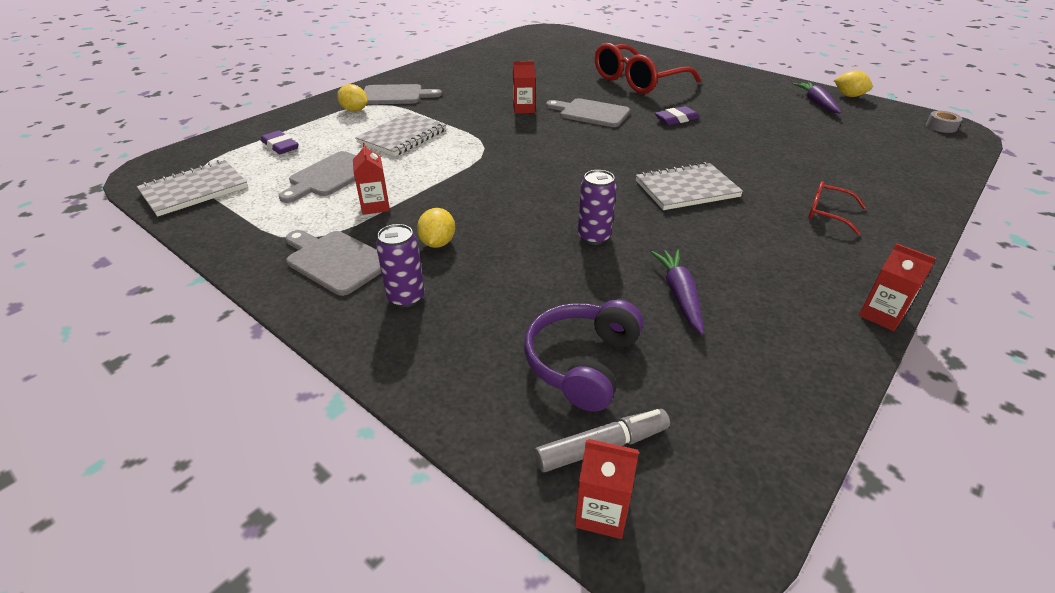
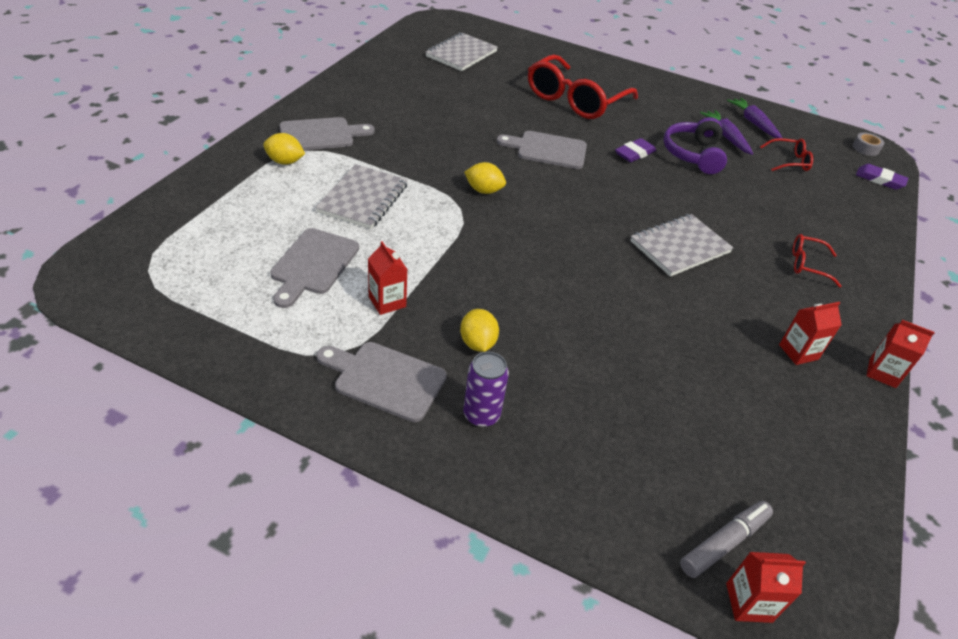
camera: 20 degrees left, 5 degrees up
(194, 190) = (163, 301): grey notebook -> grey notebook (461, 54)
(280, 146) = (227, 224): purple eraser -> purple eraser (879, 179)
(523, 109) = (475, 148): red carton -> red carton (798, 352)
(582, 363) = (673, 462): purple headphones -> purple headphones (693, 155)
(594, 237) = (621, 317): purple can -> none
(679, 295) = (722, 375): purple carrot -> purple carrot (725, 137)
(844, 132) = (789, 161): none -> red glasses
(849, 96) = (778, 111): yellow lemon -> yellow lemon (484, 190)

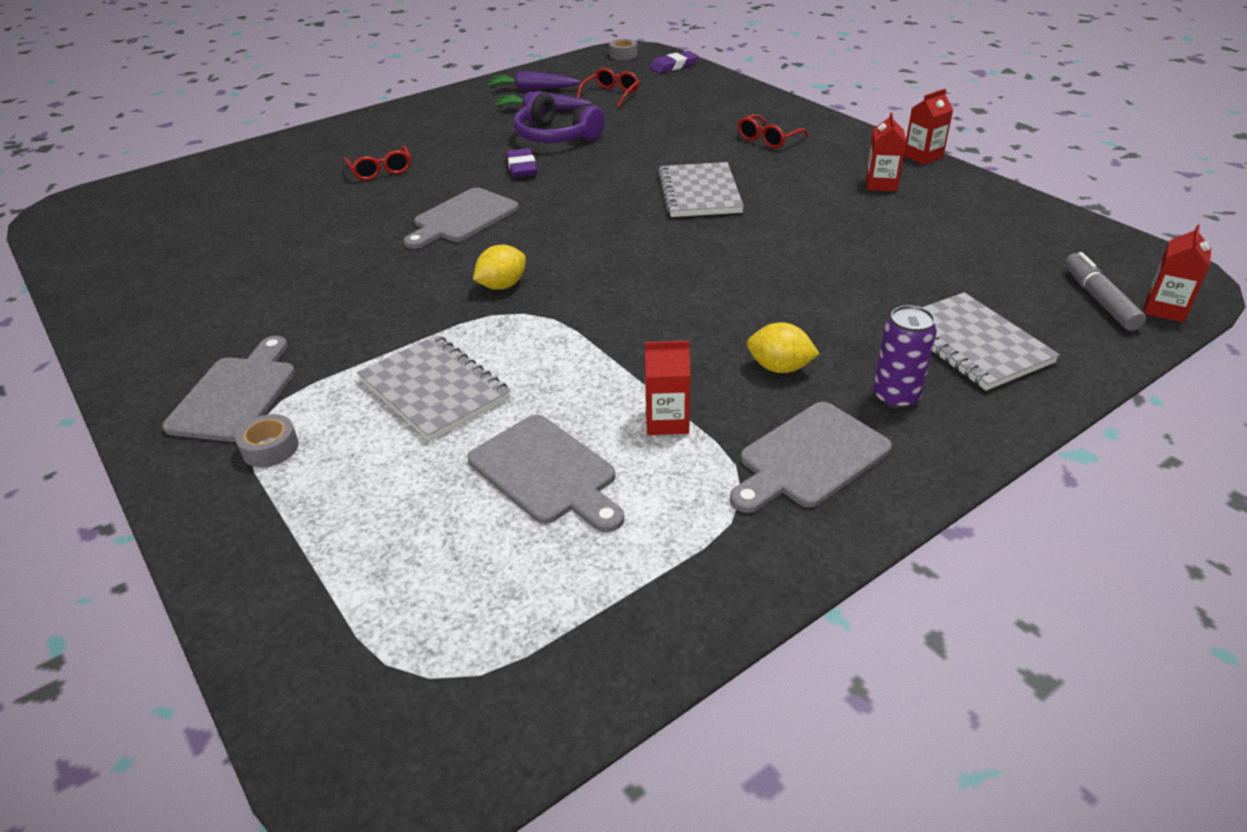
camera: 55 degrees left, 5 degrees down
(285, 162) = (270, 448): yellow lemon -> grey tape
(461, 54) = (177, 218): grey notebook -> grey notebook (972, 344)
(574, 100) = (381, 171): red glasses -> red glasses, size x0.46

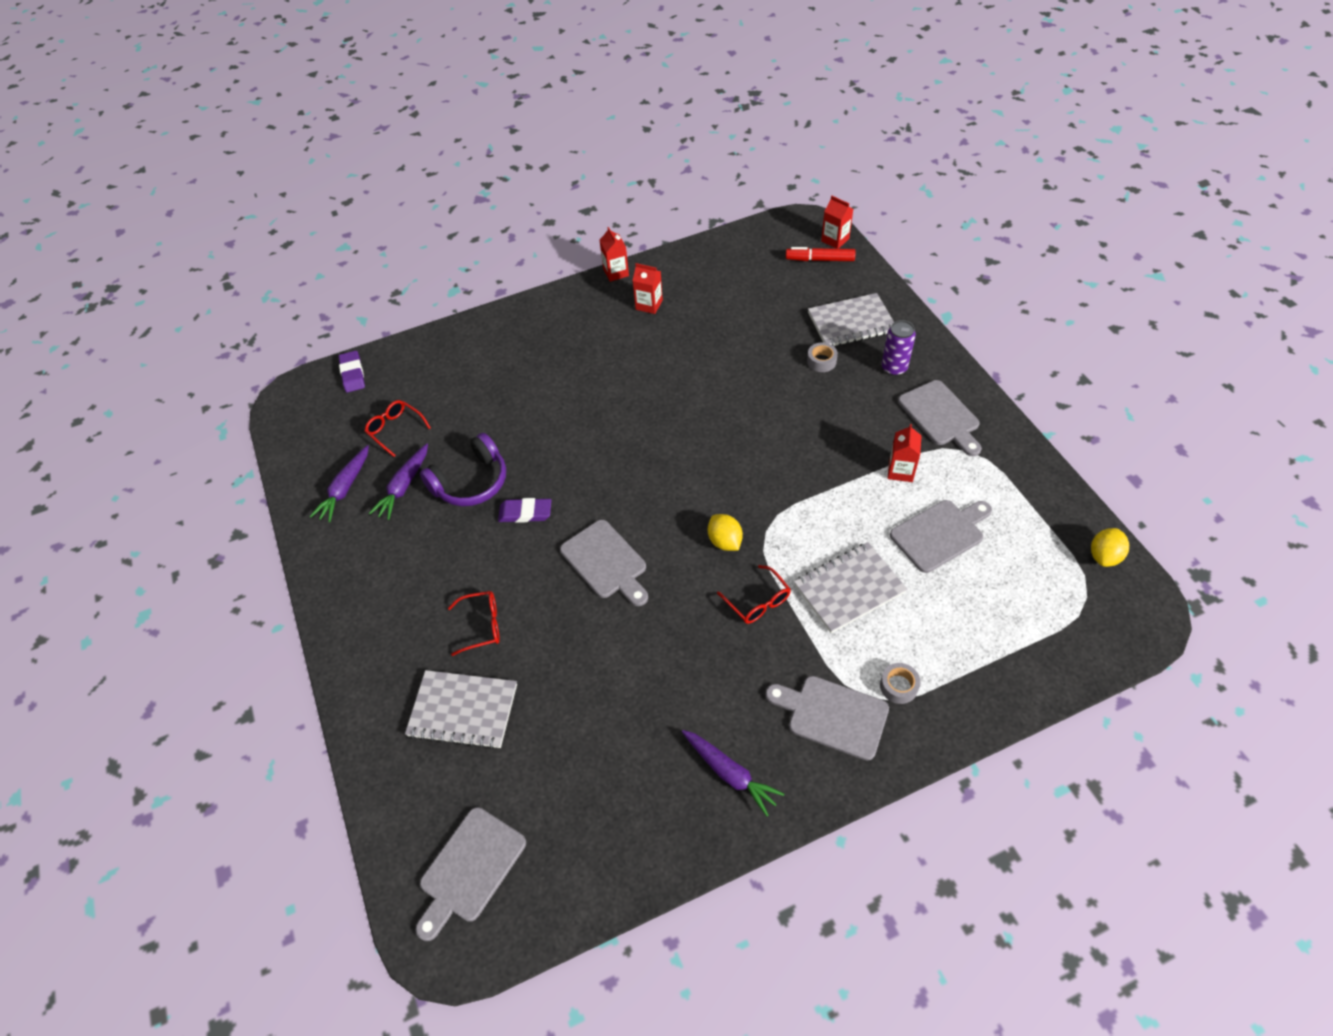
camera: 75 degrees left, 15 degrees up
(126, 209) = (469, 869): none -> grey cutting board
(178, 329) = (730, 773): none -> purple carrot
(623, 55) = (298, 406): grey tape -> grey tape (821, 361)
(699, 193) = (622, 404): grey notebook -> grey notebook (463, 710)
(768, 139) = (547, 345): red glasses -> red glasses (758, 602)
(779, 368) = (858, 409): yellow lemon -> yellow lemon (1104, 556)
(1099, 300) = (820, 260): grey marker -> red marker

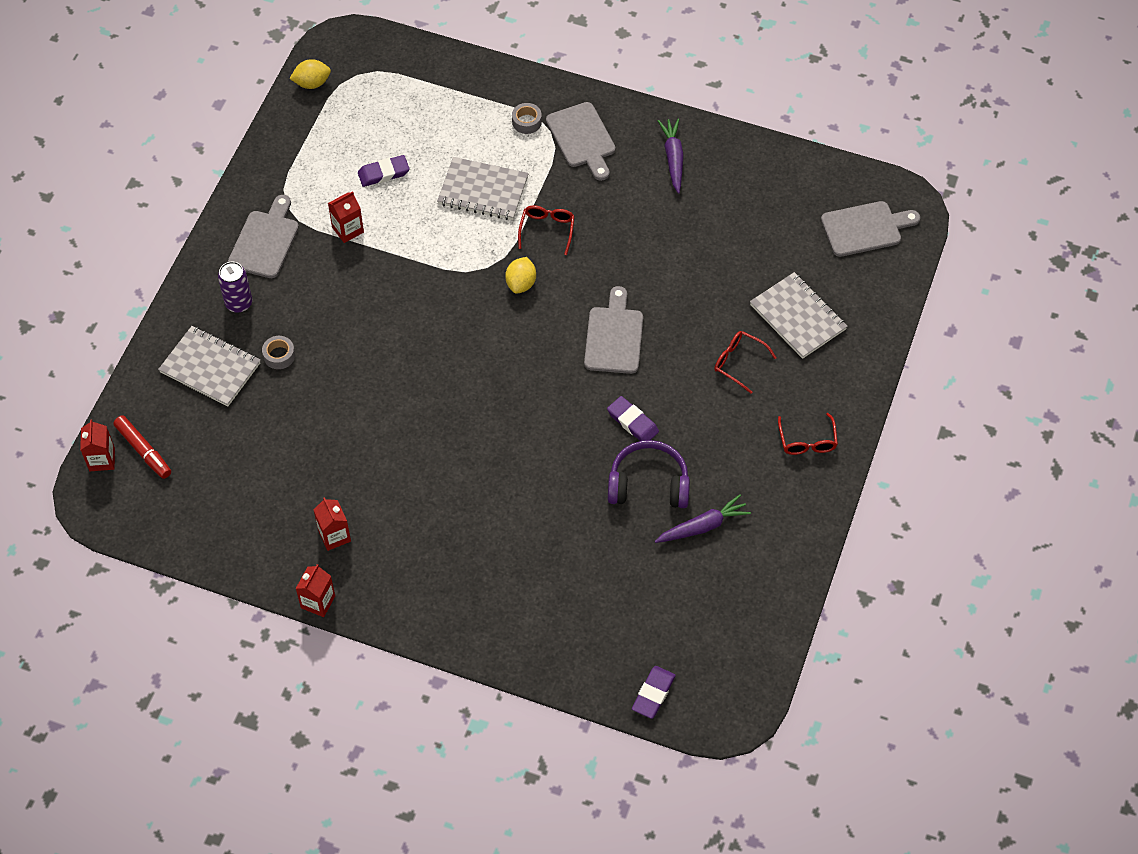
camera: 140 degrees left, 5 degrees up
(345, 488) = (750, 565): purple carrot -> none
(395, 429) = (665, 592): red glasses -> red glasses (807, 441)
(940, 534) = (383, 173): grey cutting board -> purple eraser

